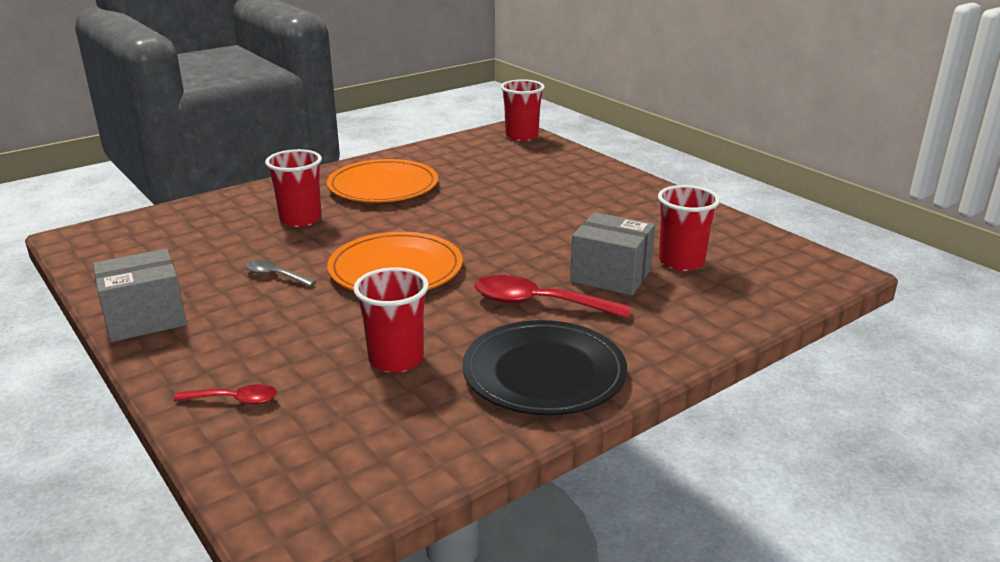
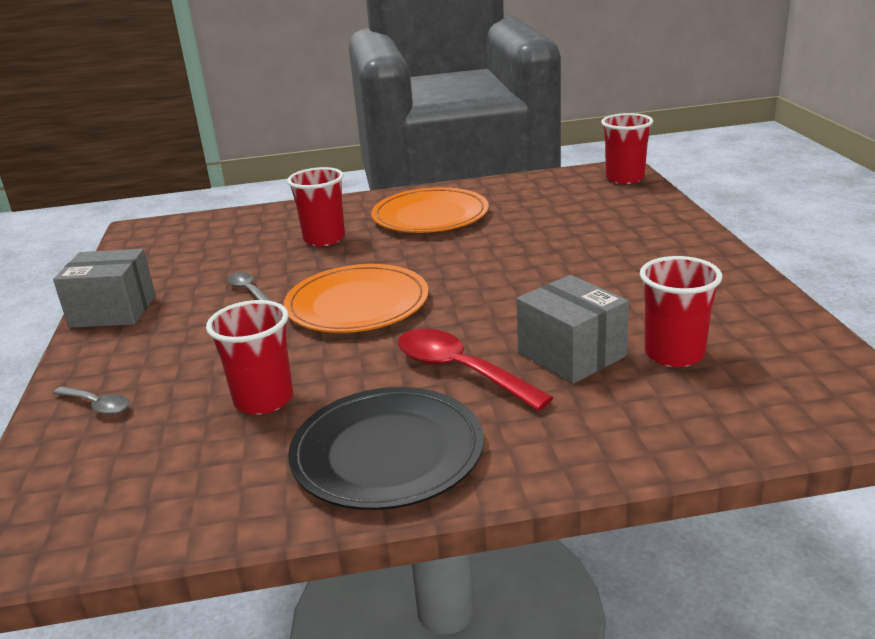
camera: 30 degrees right, 0 degrees up
(234, 400) = (97, 405): red spoon -> grey spoon

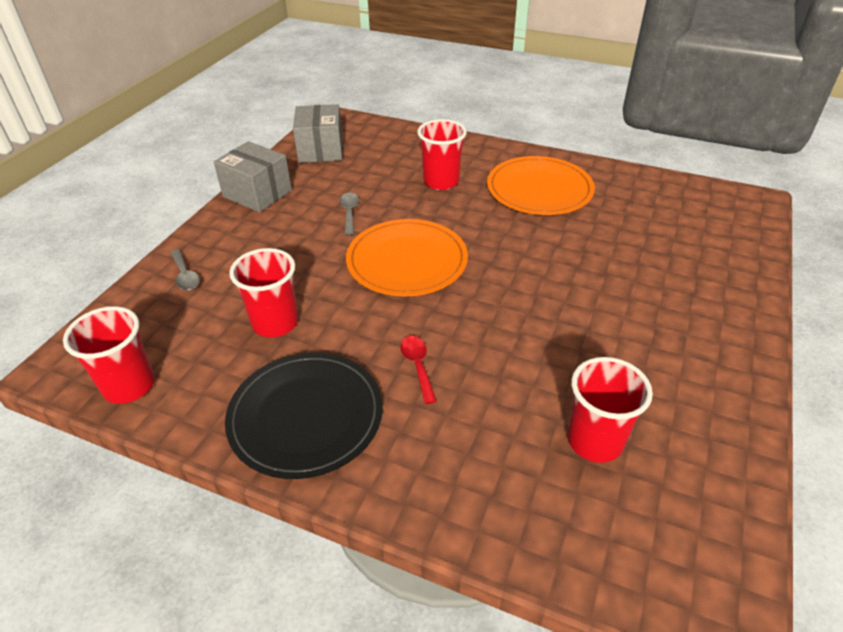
camera: 30 degrees right, 15 degrees up
(459, 370) = (417, 366): red spoon -> red spoon, size x0.54
(571, 354) = (512, 395): grey box -> grey box (321, 150)
(624, 178) = (748, 213): red cup -> red cup (129, 386)

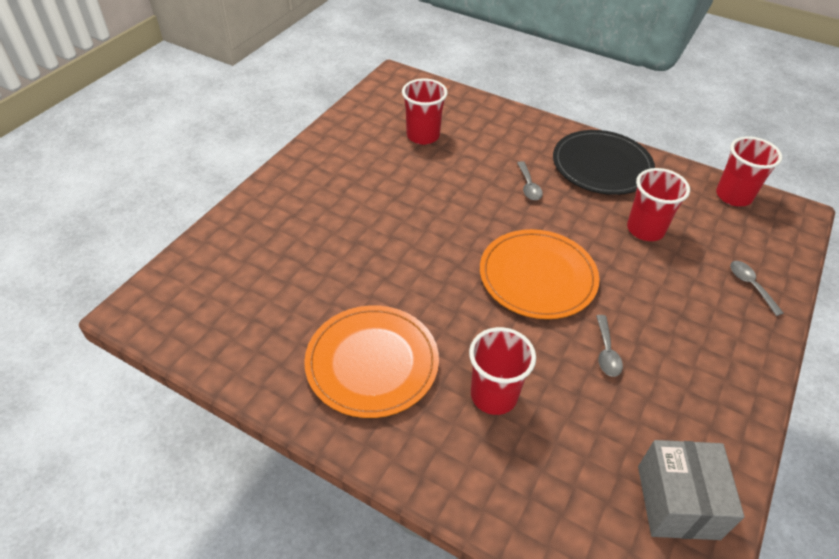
camera: 175 degrees left, 5 degrees up
(257, 193) = (733, 403): grey box -> none
(417, 366) = (528, 186): red spoon -> grey spoon

